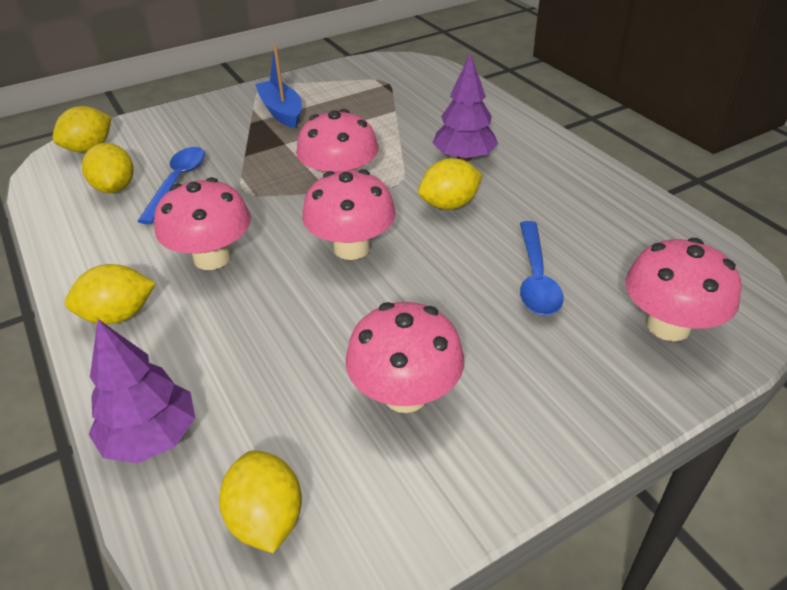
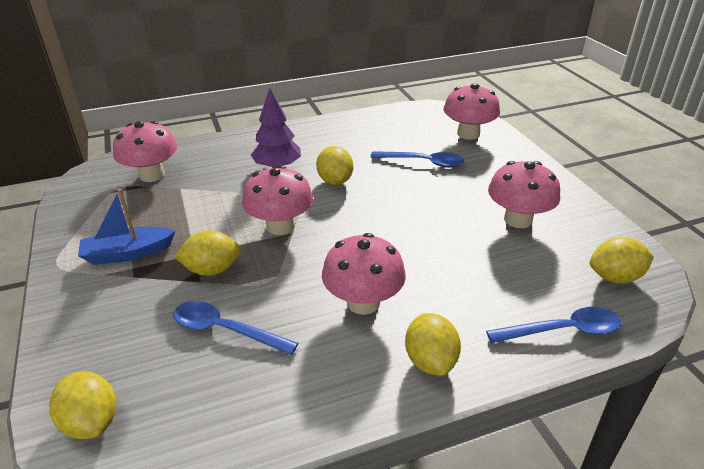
camera: 80 degrees left, 5 degrees down
(115, 188) = (208, 384): yellow lemon -> yellow lemon (212, 270)
(151, 437) = (562, 330): purple tree -> blue spoon
(351, 248) = (372, 227): pink mushroom -> pink mushroom (152, 175)

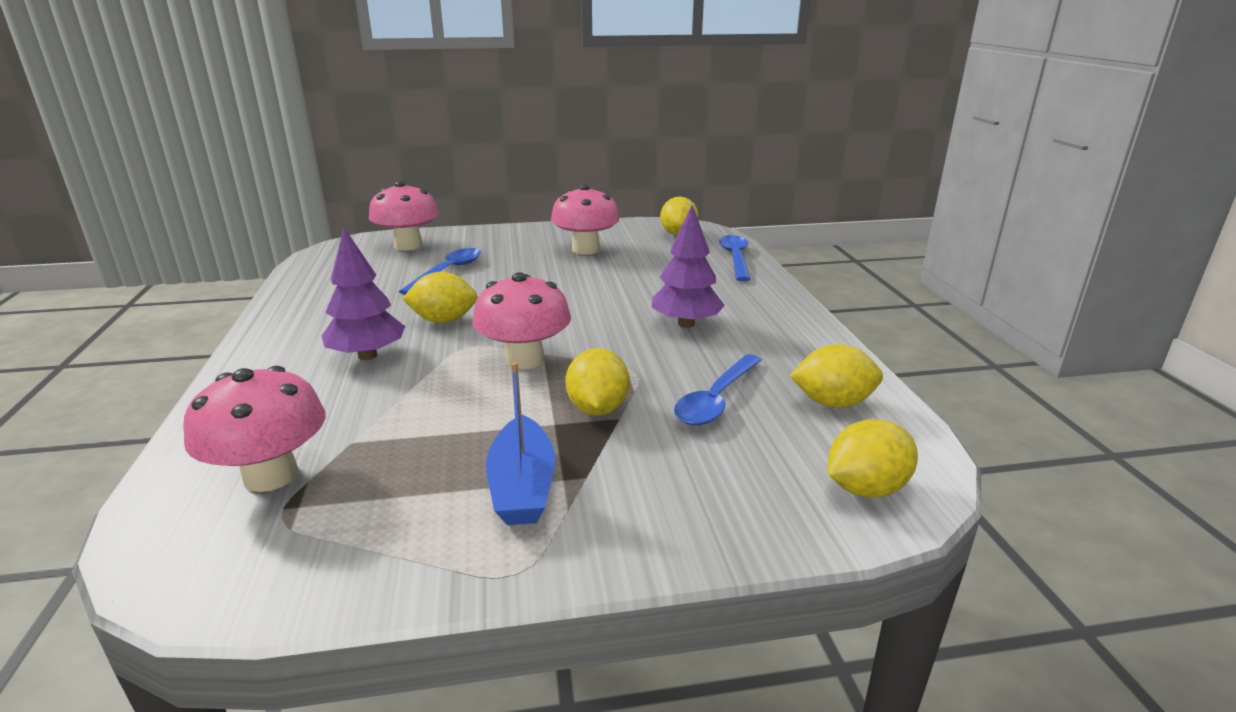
camera: 80 degrees left, 10 degrees down
(363, 302) = (686, 324): pink mushroom -> purple tree
(430, 361) = (766, 305): yellow lemon -> yellow lemon (833, 403)

